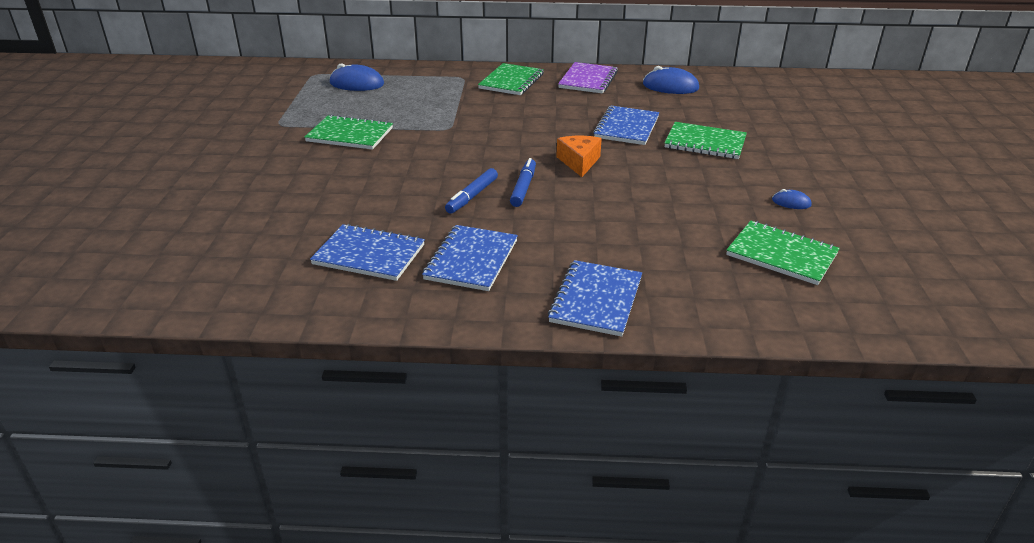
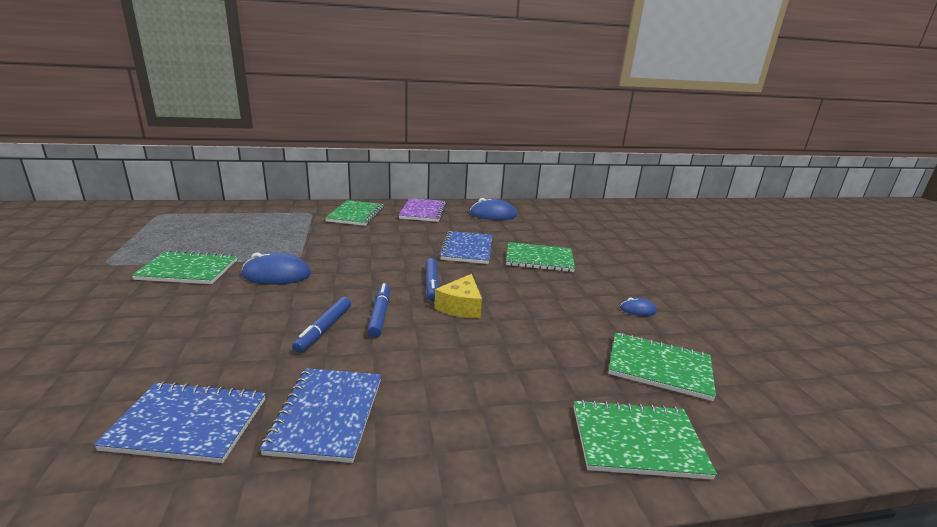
camera: 15 degrees left, 10 degrees down
(357, 84) = (204, 221): blue mouse -> blue mouse (276, 275)
(579, 162) = (431, 284): orange cheese -> blue marker
(596, 300) = (491, 456): blue notebook -> none
(603, 186) = (461, 307): none -> yellow cheese
(726, 305) = (637, 441): none -> green notebook

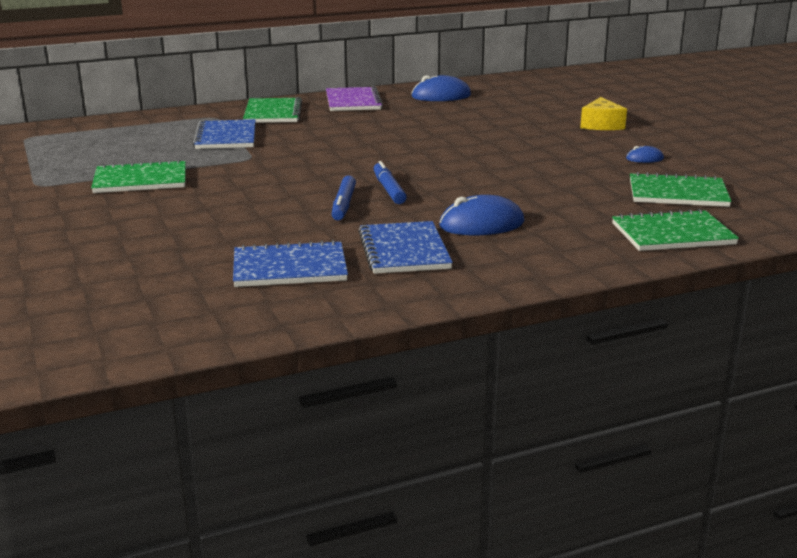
camera: 10 degrees left, 0 degrees up
(276, 275) = (245, 173): blue mouse -> blue mouse (481, 224)
(431, 284) = (421, 162): blue marker -> none
(461, 307) = (466, 175): yellow cheese -> yellow cheese (601, 125)
(467, 249) = (436, 131): blue notebook -> blue notebook (226, 137)
(539, 259) = (522, 130): green notebook -> none

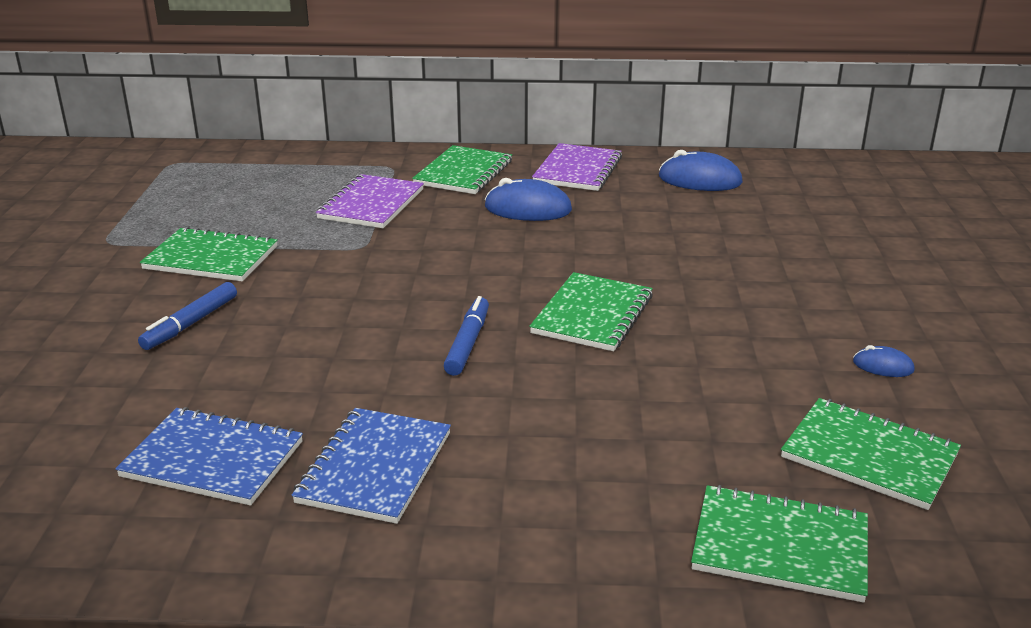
camera: 25 degrees right, 5 degrees up
(226, 137) = (371, 204): blue notebook -> purple notebook
(343, 205) = (386, 358): blue marker -> blue marker (190, 324)
(451, 165) = (592, 314): none -> green notebook
(481, 224) = (522, 444): blue mouse -> blue mouse (528, 209)
(601, 125) = (878, 280): yellow cheese -> none

